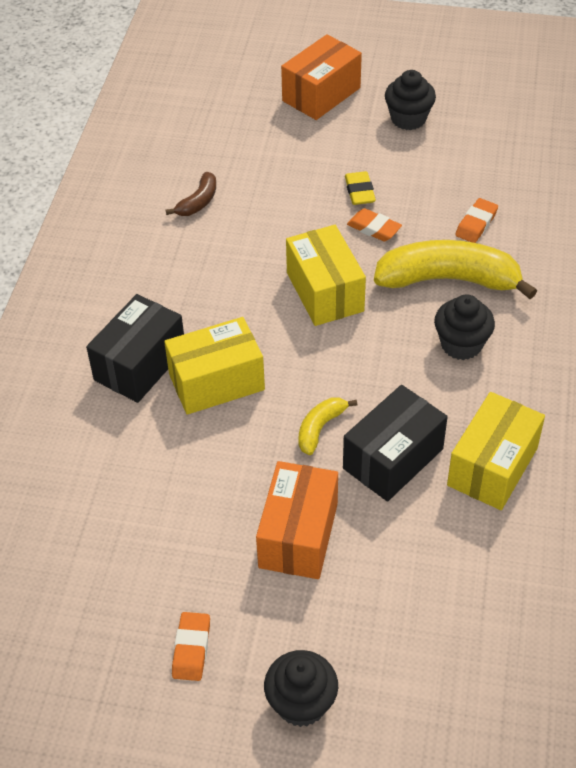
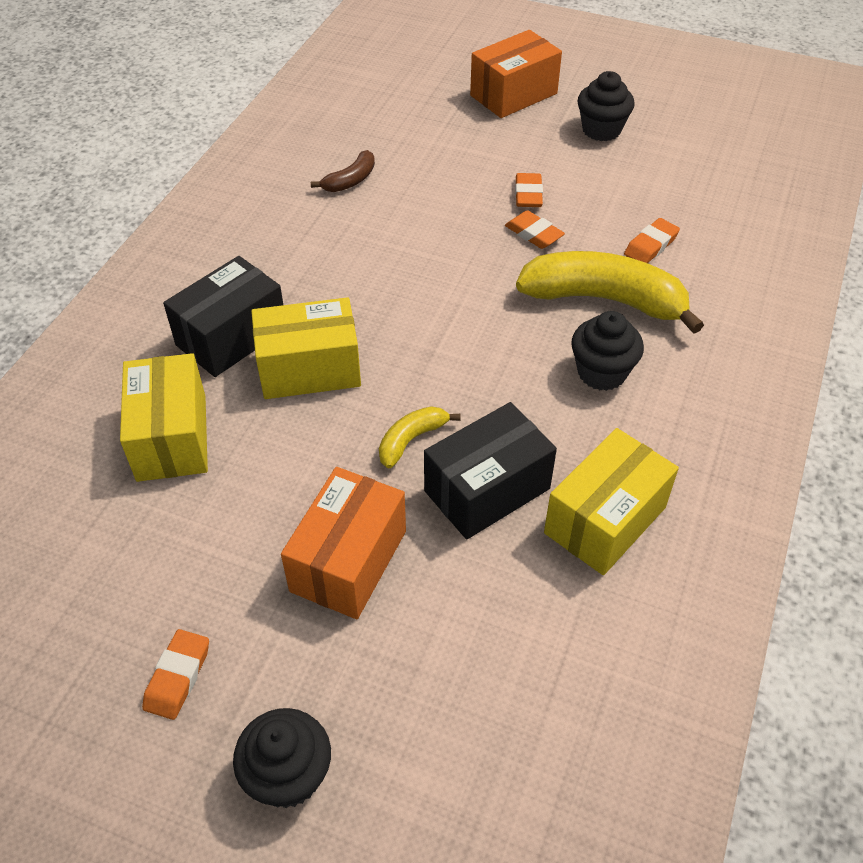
camera: 10 degrees right, 0 degrees up
(325, 292) = (460, 292): yellow box -> yellow box (172, 437)
(359, 191) = (528, 194): yellow eraser -> orange eraser

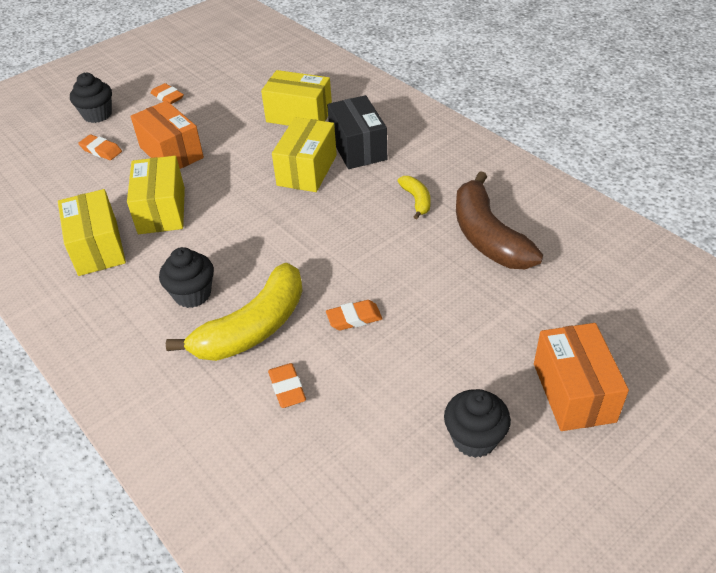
camera: 120 degrees right, 5 degrees down
(350, 180) = (487, 236): brown banana -> brown banana, size x2.12
(411, 440) = (221, 193): yellow banana -> yellow banana (416, 200)
(487, 490) = (162, 210): black box -> yellow box
(528, 194) = (406, 336): orange eraser -> orange eraser (101, 150)

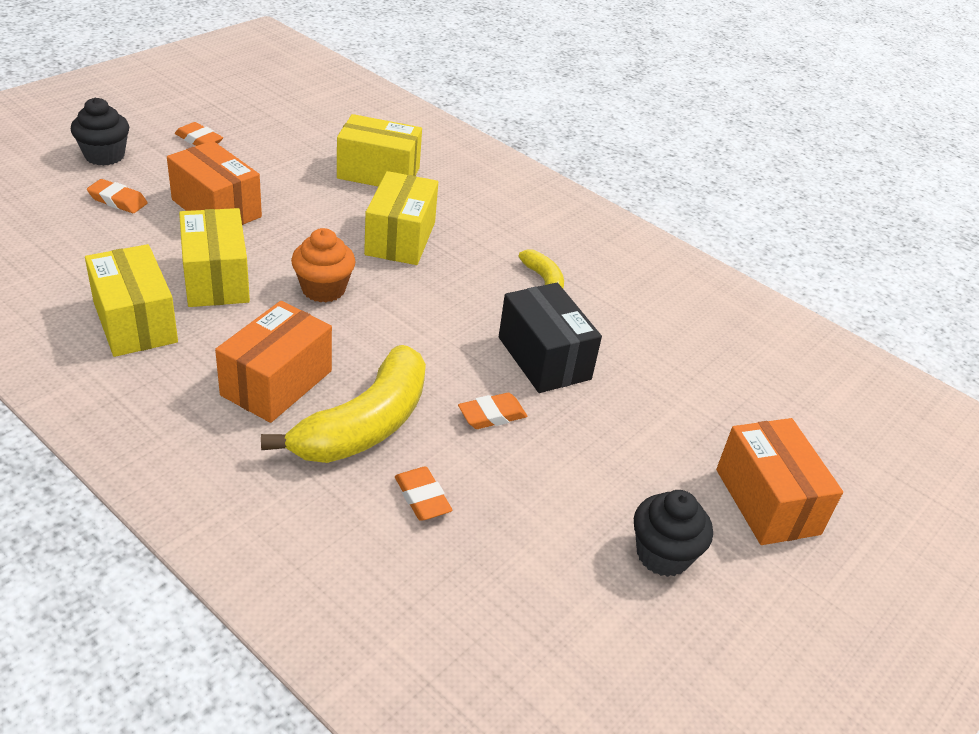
camera: 15 degrees left, 5 degrees down
(192, 294) = (277, 383): black cupcake -> orange box
(240, 215) = (323, 289): none -> orange cupcake
(358, 148) = (460, 215): black box -> black box (544, 358)
(487, 236) = (636, 324): brown banana -> none

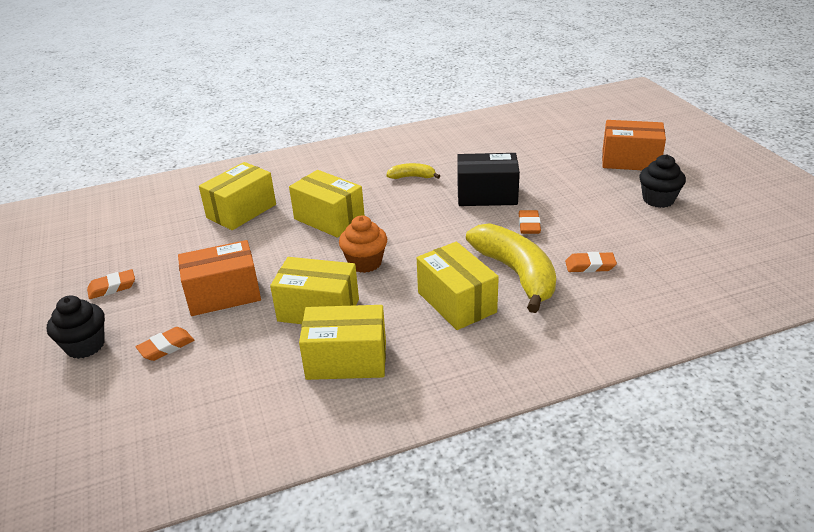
camera: 55 degrees left, 5 degrees down
(277, 383) = (456, 302): orange box -> yellow box

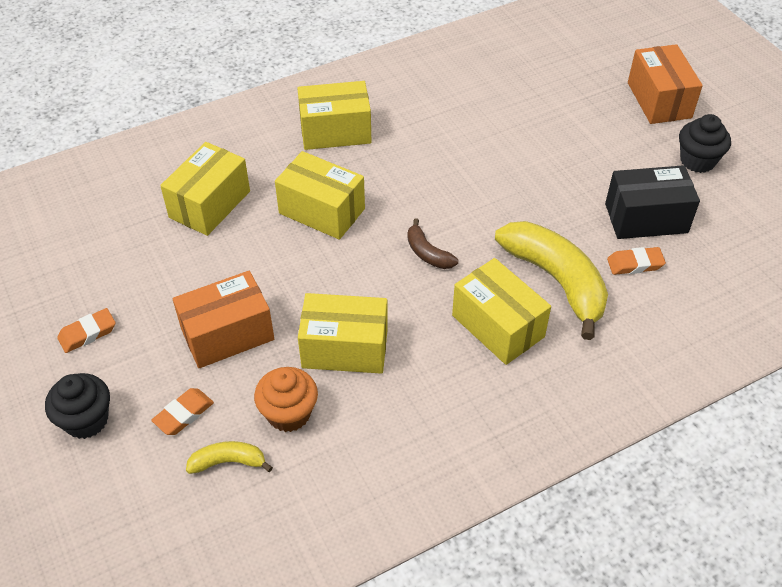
camera: 10 degrees left, 15 degrees up
(346, 360) = (394, 415): yellow box -> yellow box (335, 131)
(365, 263) = (381, 276): orange cupcake -> orange cupcake (289, 413)
(408, 250) = (427, 253): none -> brown banana
(412, 177) = (406, 138): yellow banana -> yellow banana (228, 462)
(487, 195) = (501, 163): black box -> black box (646, 218)
(529, 225) = (558, 207): orange eraser -> none
(630, 161) = (659, 100): orange box -> orange box turned 75 degrees clockwise

